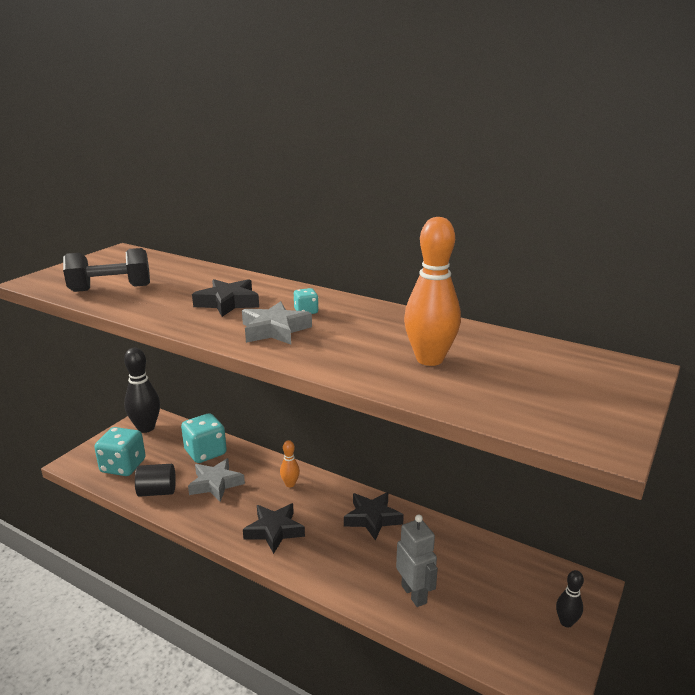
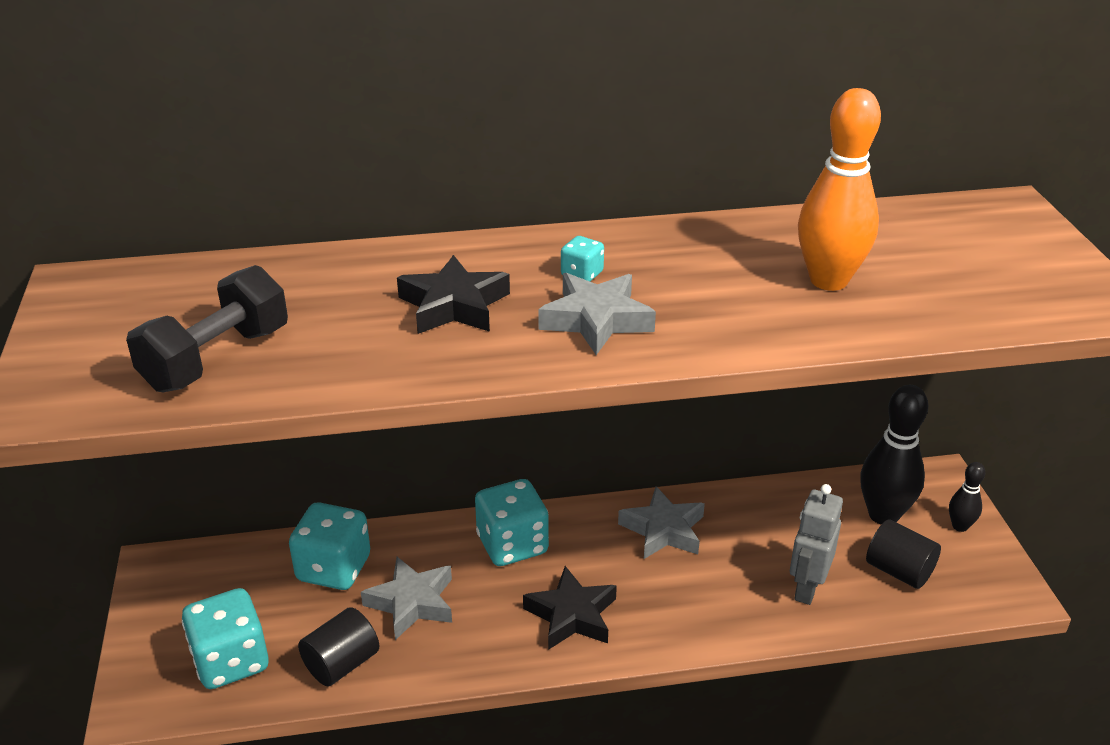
camera: 40 degrees left, 10 degrees up
(146, 428) = (180, 584): black bowling pin -> black bowling pin (883, 515)
(290, 484) = (512, 545): orange bowling pin -> turquoise dice
(372, 518) = (663, 530): black star -> grey star
(414, 594) = (806, 588): grey robot -> grey robot turned 90 degrees counterclockwise
(486, 621) = (899, 571): none -> black cylinder

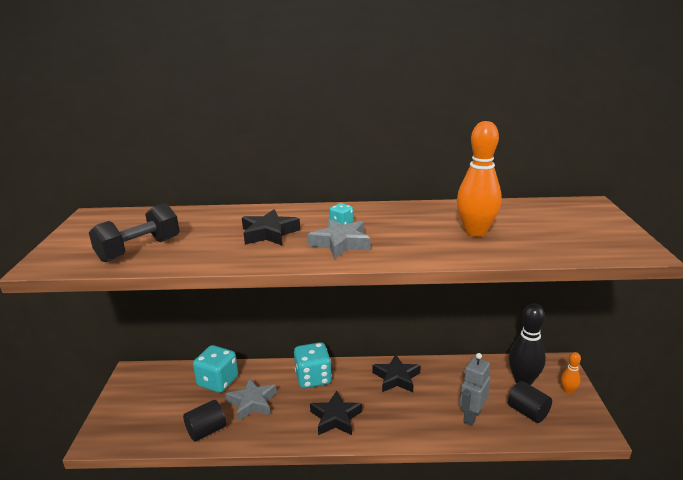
camera: 10 degrees right, 10 degrees down
(231, 661) = (151, 423): turquoise dice -> none
(663, 530) = (396, 378): grey star -> black star
(960, 526) = (568, 391): black bowling pin -> orange bowling pin

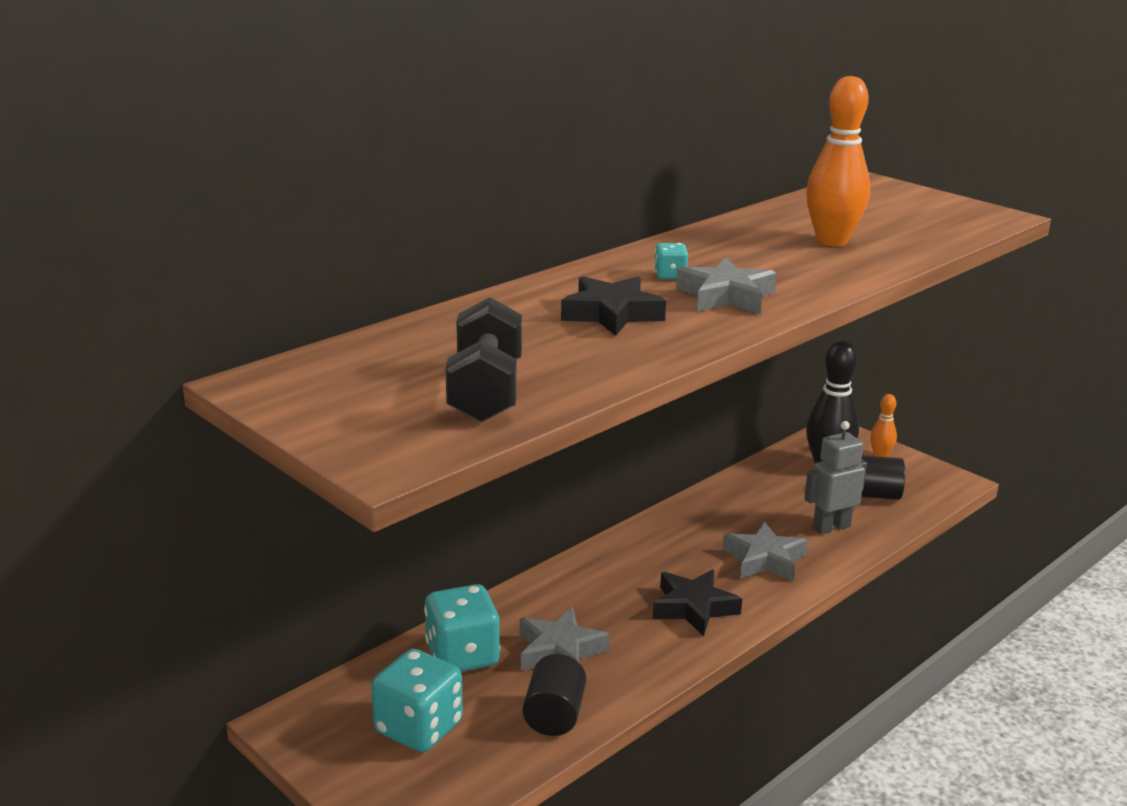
camera: 45 degrees left, 0 degrees up
(313, 378) = (592, 581): turquoise dice -> turquoise dice (419, 728)
(396, 378) = (693, 529): black star -> none
(407, 414) = (764, 559): none -> grey star
(471, 416) = (831, 527): grey robot -> grey robot turned 75 degrees clockwise

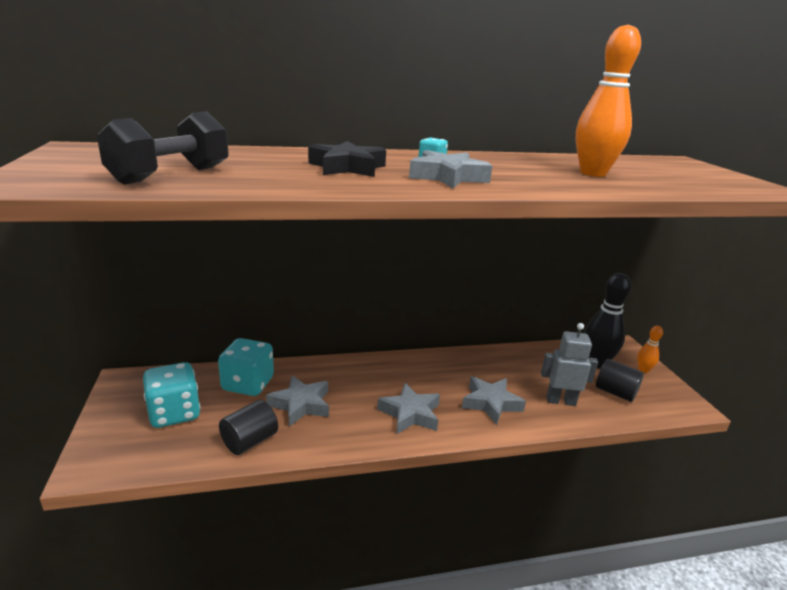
camera: 30 degrees right, 0 degrees up
(694, 608) = (410, 414): black star -> grey star

